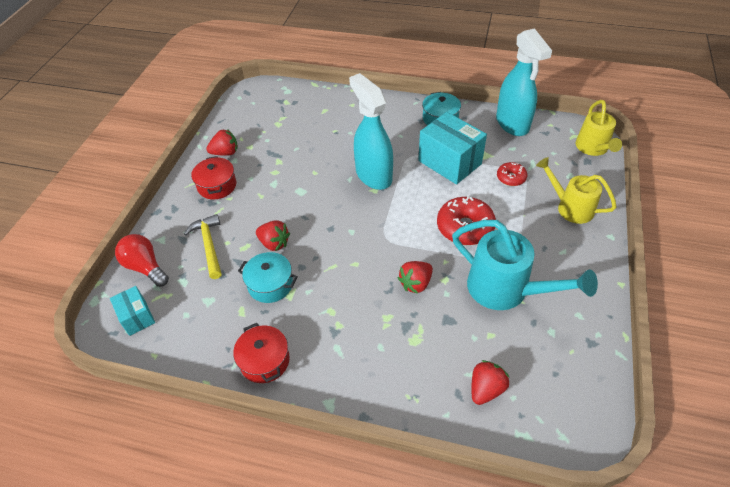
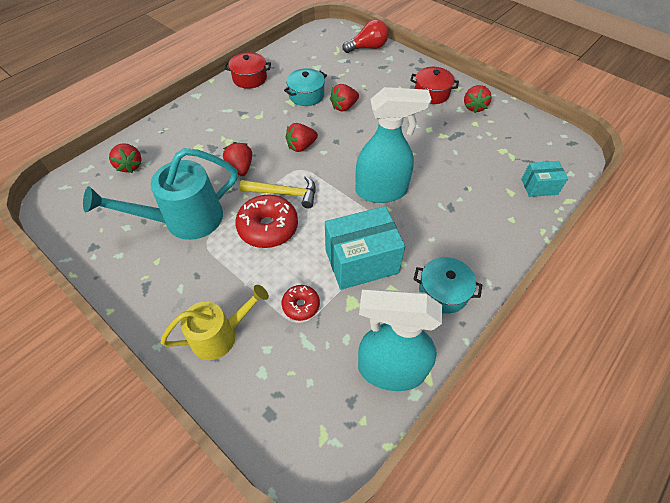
camera: 115 degrees right, 5 degrees up
(137, 317) = (328, 39): turquoise box -> turquoise box (539, 187)
(209, 245) = (367, 76): yellow hammer -> yellow hammer (284, 193)
(355, 251) = (301, 146): none -> red strawberry
(593, 149) = (284, 442): yellow watering can -> none

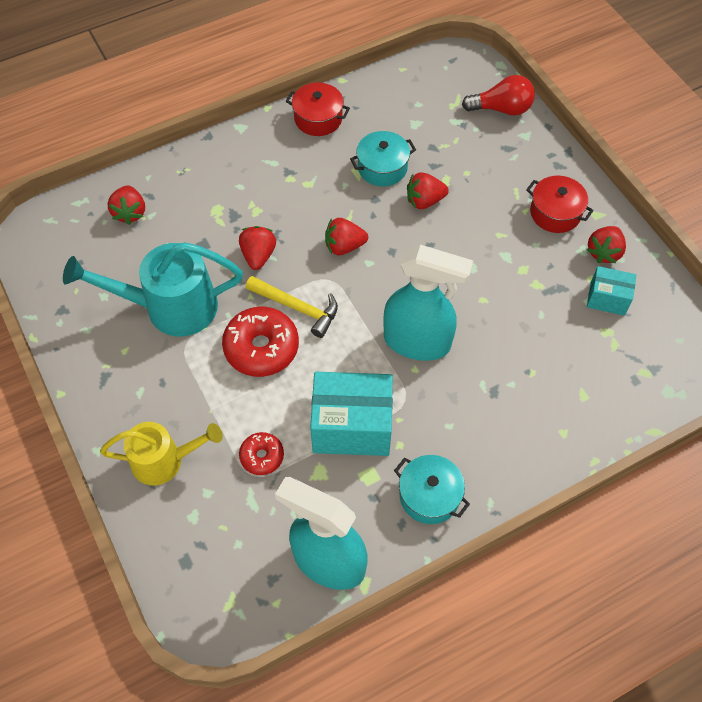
camera: 20 degrees right, 5 degrees up
(539, 187) = (625, 400): turquoise box -> turquoise box (607, 299)

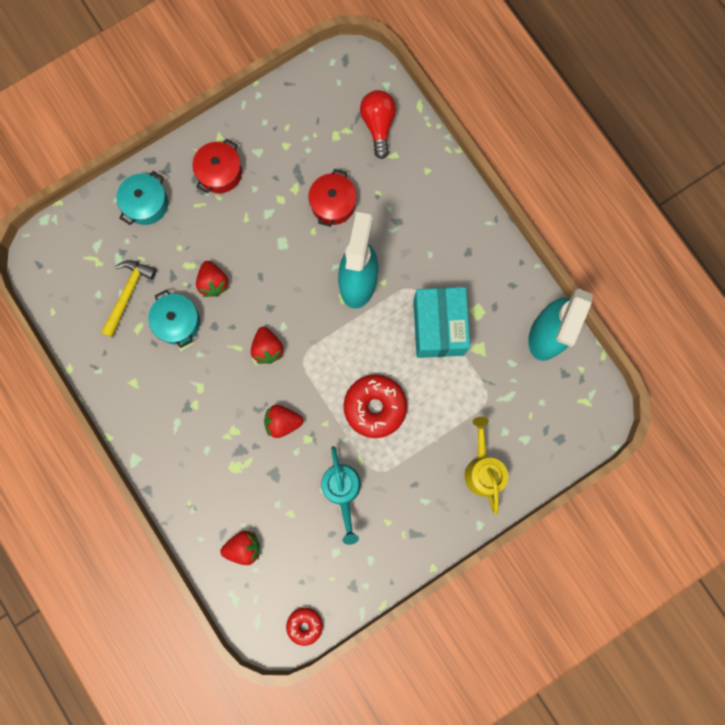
camera: 95 degrees left, 20 degrees up
(169, 307) = (342, 491): turquoise watering can -> turquoise watering can, size x0.66
(262, 456) = (471, 394): red donut -> red donut (304, 625)
(297, 308) = (333, 382): yellow hammer -> yellow hammer (128, 294)
(318, 118) = (120, 386): red pot -> red pot (333, 204)
(429, 495) = (488, 266): turquoise pot -> turquoise pot (146, 204)
(501, 109) = (101, 218): red light bulb -> red light bulb (378, 126)
(604, 252) = (259, 135): red strawberry -> none
(607, 299) = (304, 134): turquoise box -> none

